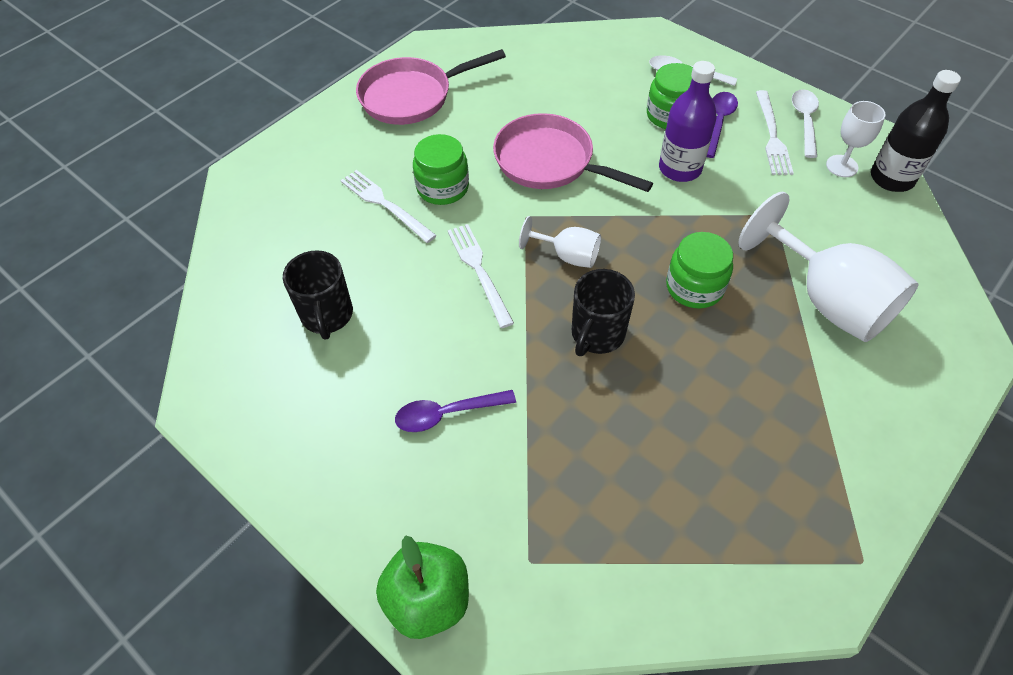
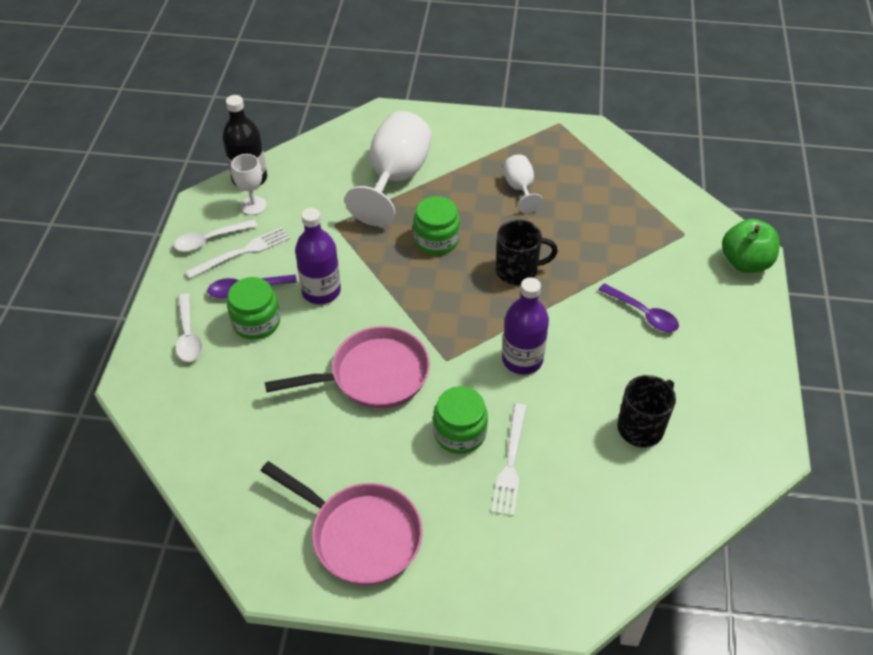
camera: 125 degrees left, 5 degrees down
(479, 271) = (522, 359): white fork -> purple bottle
(549, 162) = (373, 375): pink pan -> pink pan turned 105 degrees counterclockwise
(568, 256) = (464, 316): white goblet -> white goblet (520, 188)

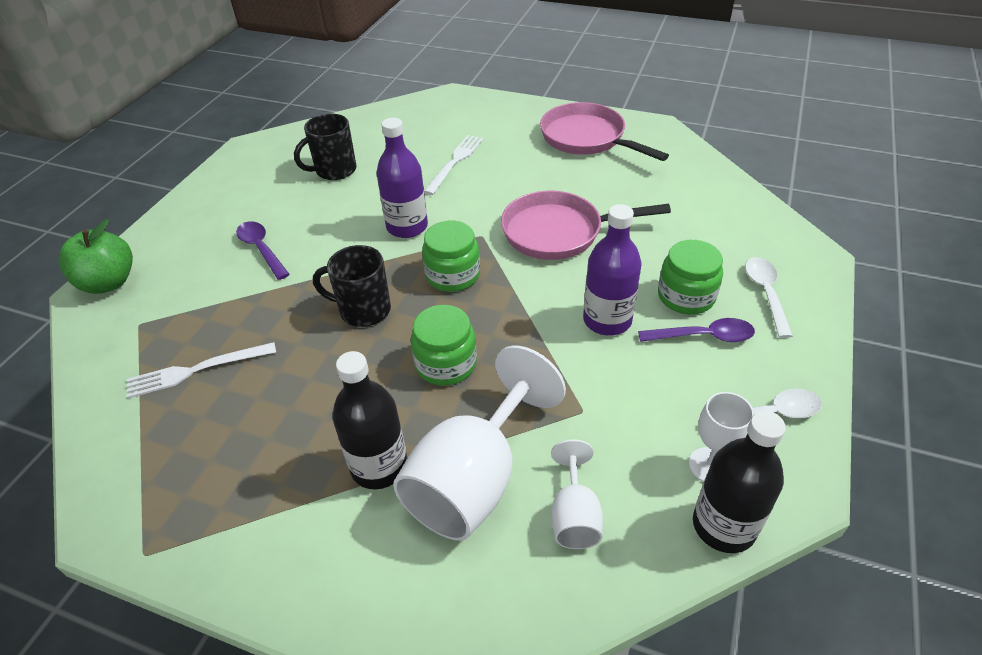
camera: 165 degrees left, 5 degrees down
(242, 252) = (716, 387): white fork -> white fork (196, 370)
(454, 176) = (379, 466): none -> black bottle
(459, 433) = (489, 183): green jar -> green jar (452, 275)
(520, 188) = (293, 425): white goblet -> white goblet (574, 515)

